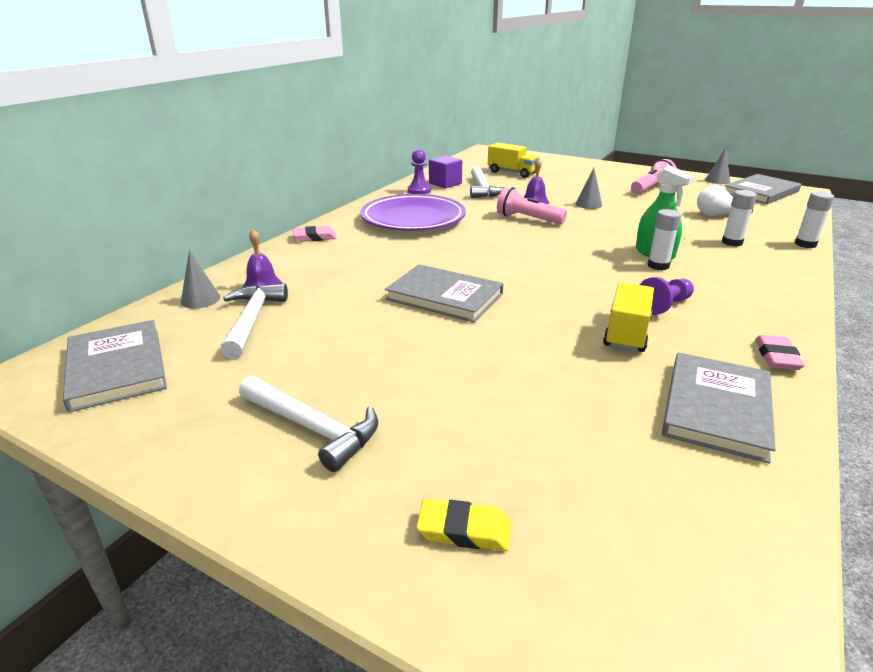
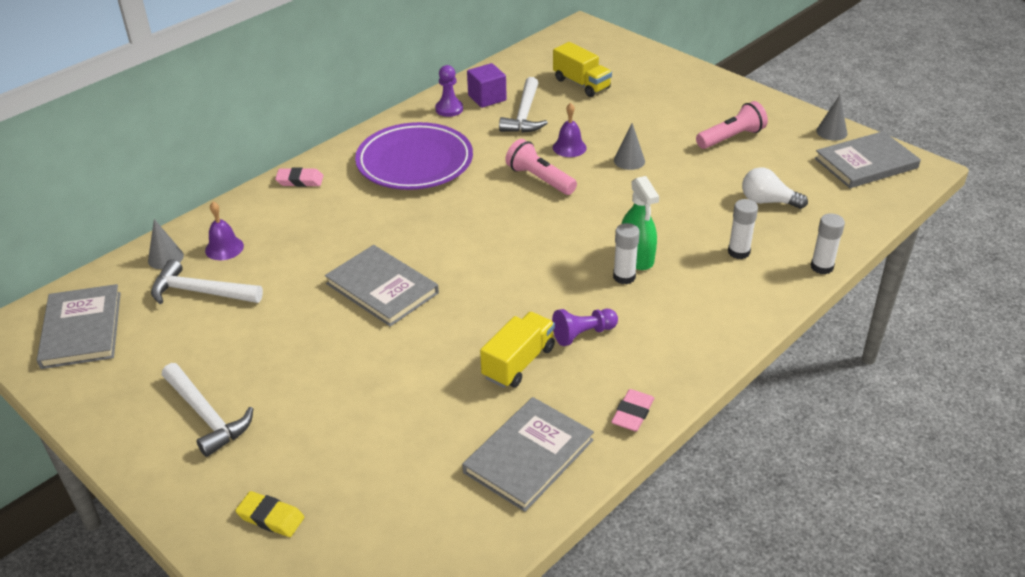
camera: 15 degrees right, 10 degrees up
(252, 320) = (200, 292): white hammer -> white hammer turned 90 degrees counterclockwise

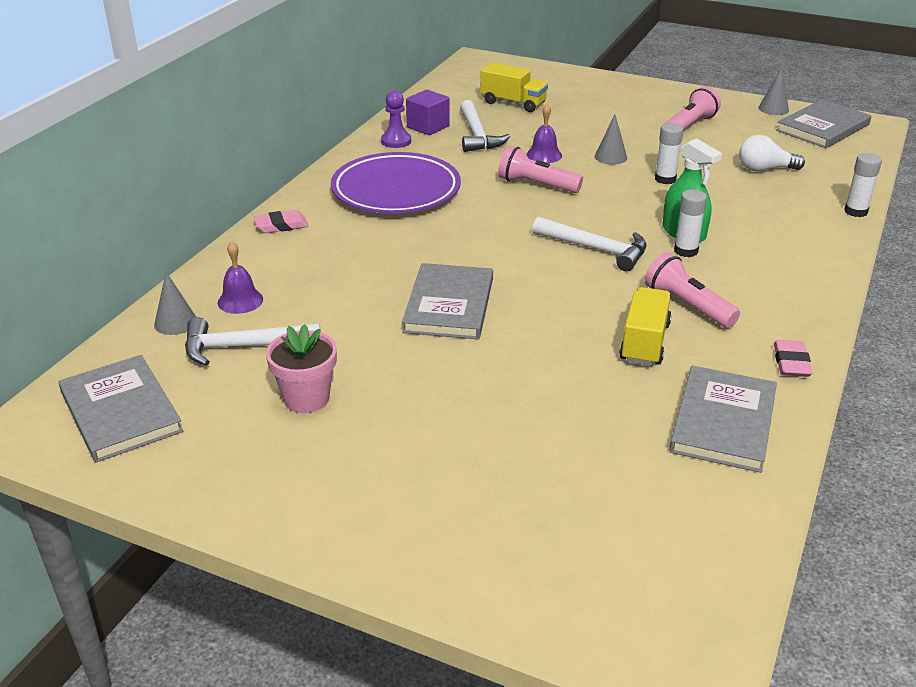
camera: 20 degrees left, 5 degrees down
(206, 416) = (342, 464): white hammer -> white hammer (596, 249)
(217, 350) = (306, 398): none -> pink flower pot
(270, 517) = (495, 546): yellow eraser -> none
(382, 288) = (449, 305): grey book -> grey book turned 75 degrees clockwise
(583, 334) = (687, 305): purple pawn -> pink flashlight
(738, 252) = (773, 212): white glue stick -> white glue stick (665, 179)

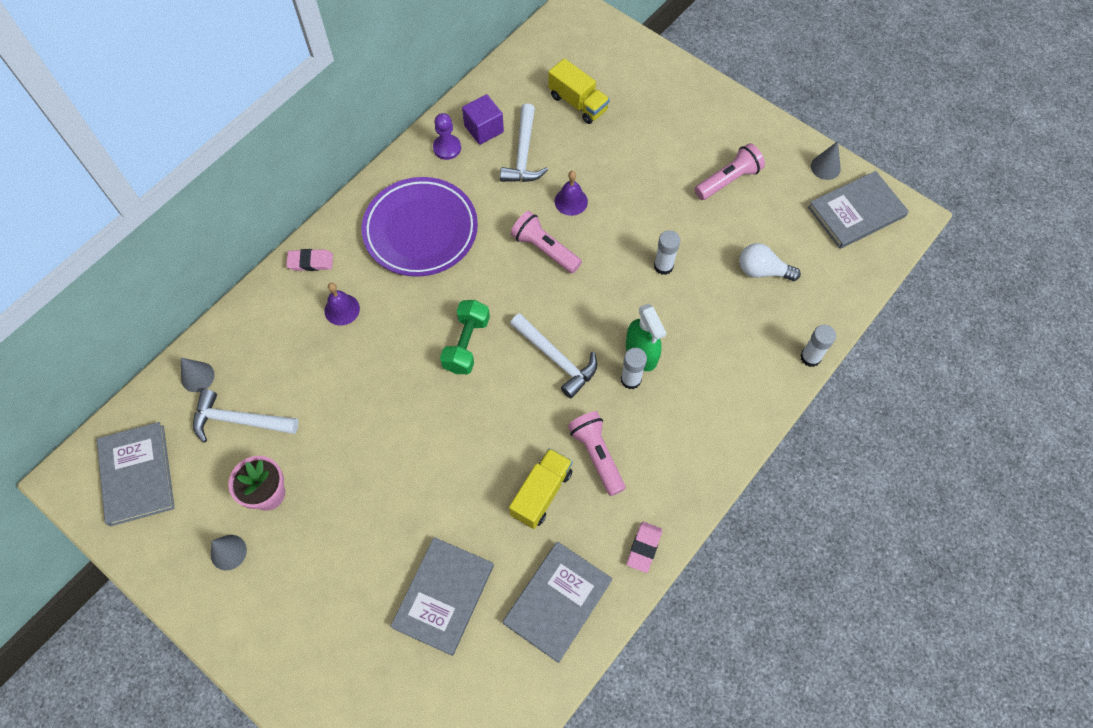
camera: 15 degrees right, 30 degrees up
(240, 301) = (251, 360): purple bell -> purple bell (342, 309)
(449, 305) = (408, 406): grey book -> grey book (443, 596)
(490, 254) = (466, 344): none -> green dumbbell
(610, 157) = (630, 218): grey cone -> grey cone (228, 552)

